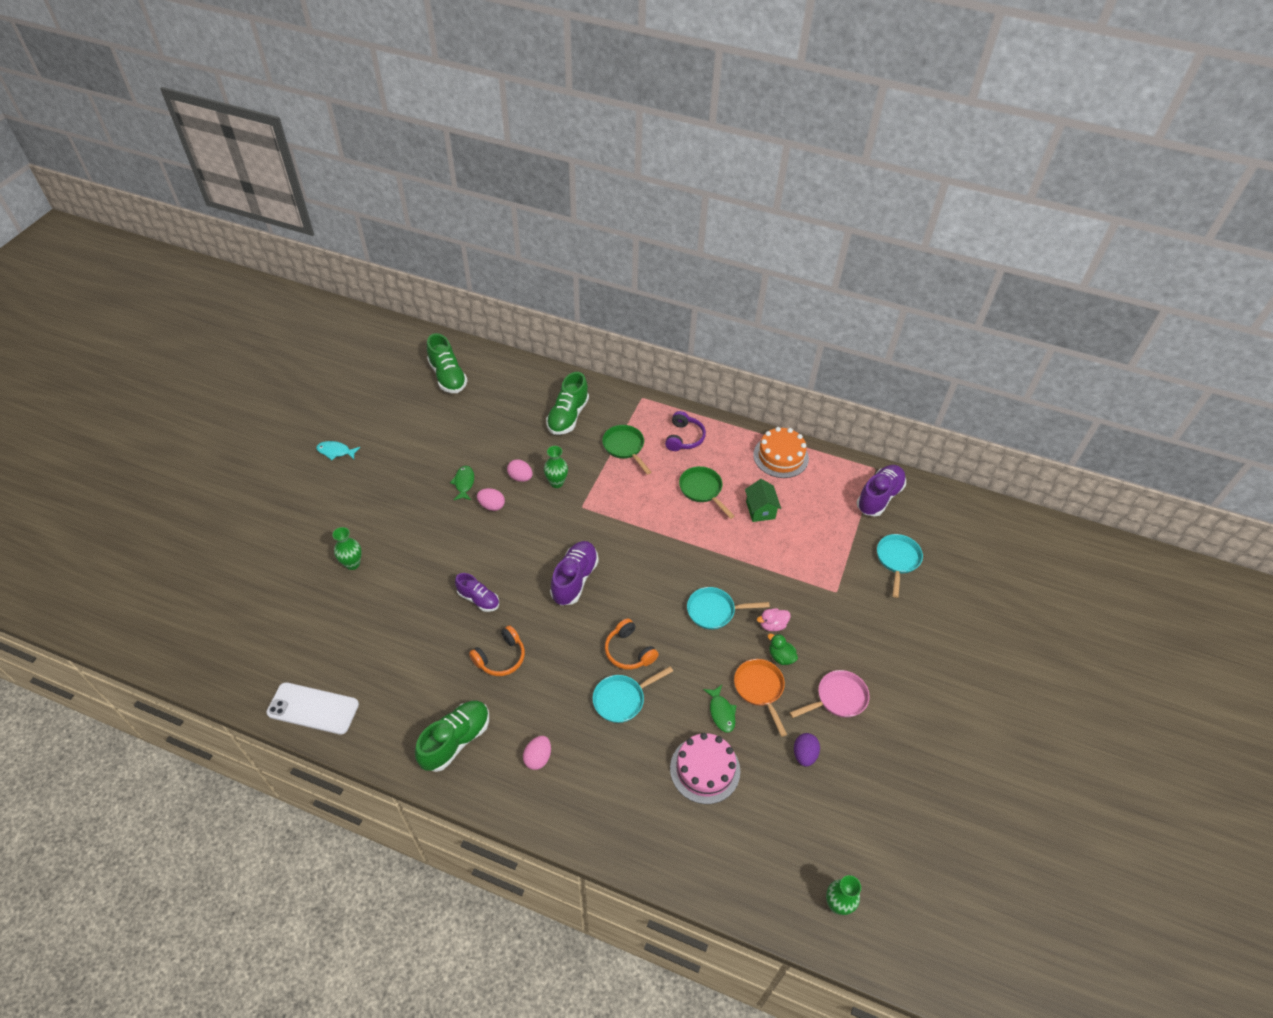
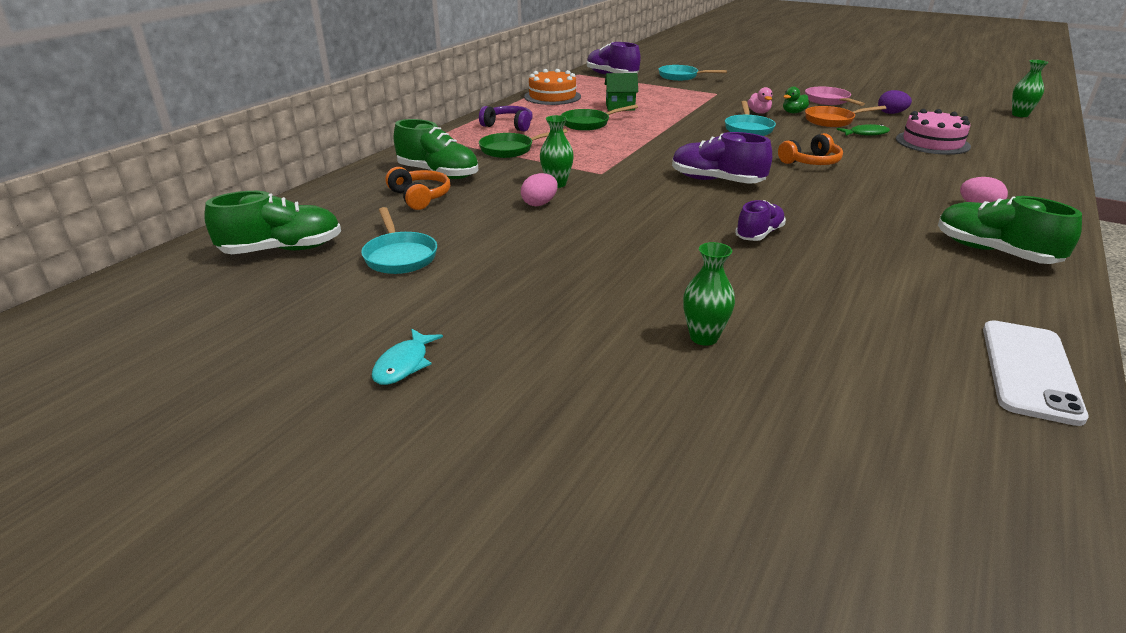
camera: 80 degrees left, 20 degrees down
(464, 483) = (537, 240): green fish -> none
(492, 506) = (588, 222): pink egg -> none
(500, 657) = (849, 223): orange headphones -> orange headphones (420, 197)
(622, 699) = (874, 167): turquoise pan -> turquoise pan (399, 256)

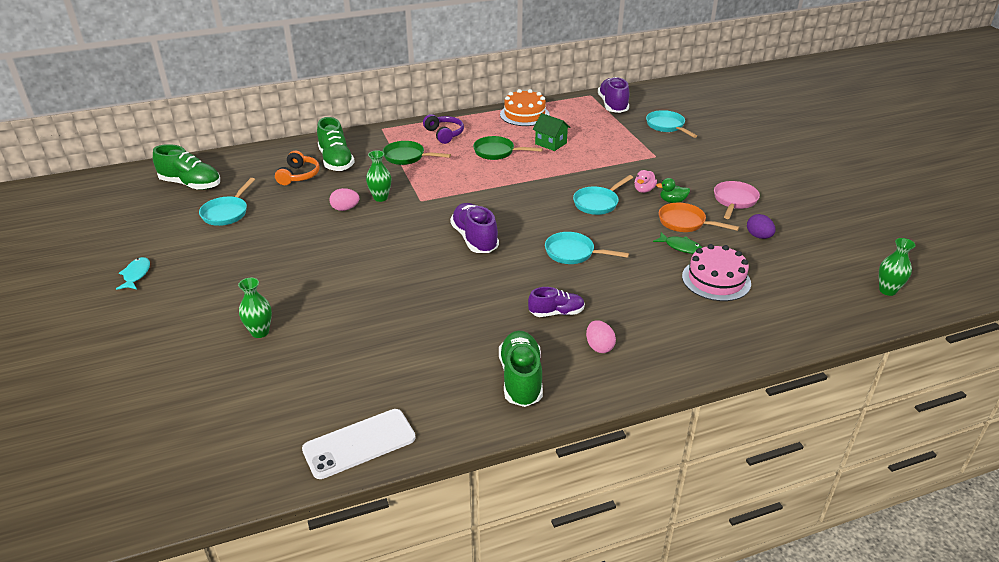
camera: 40 degrees right, 5 degrees up
(404, 364) = (136, 274): turquoise fish -> turquoise fish turned 120 degrees clockwise
(759, 234) = (413, 290): purple shoe -> purple shoe (556, 313)
(811, 162) = (573, 253): orange headphones -> turquoise pan

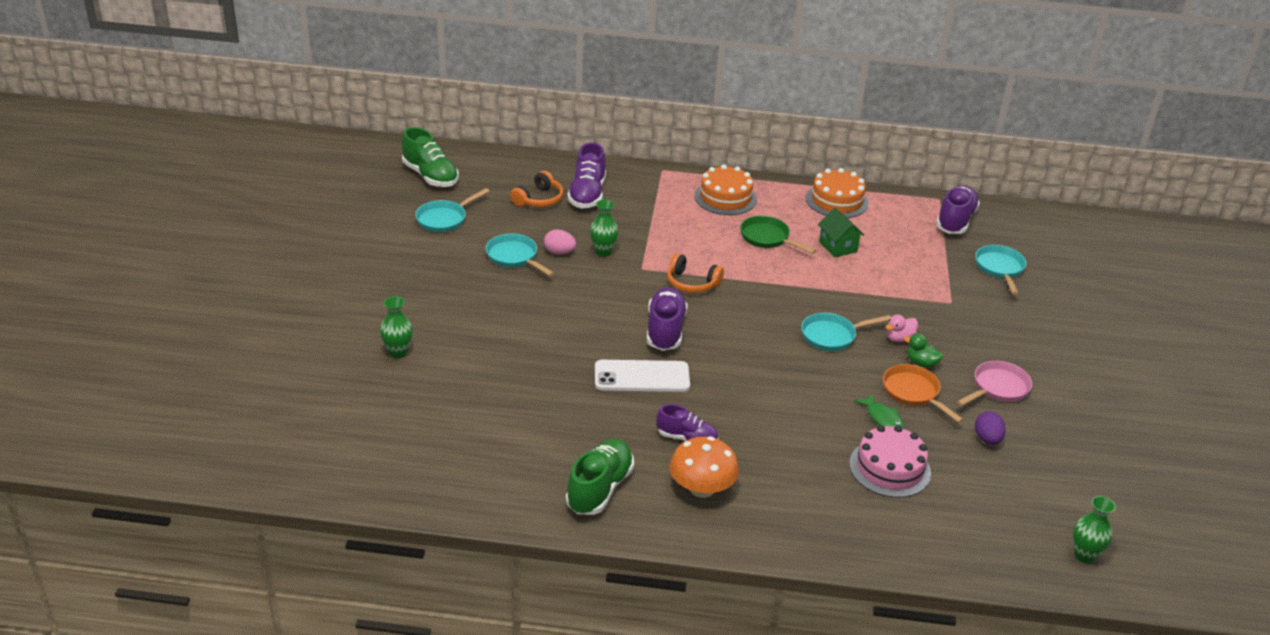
camera: 25 degrees right, 0 degrees up
(136, 274) = (327, 256): turquoise fish -> none
(336, 161) = (587, 195): green shoe -> purple shoe
(359, 444) = (414, 488): white phone -> white phone (642, 377)
(407, 157) = (665, 213): green pan -> none
(444, 134) = (725, 197): purple headphones -> orange cake
(467, 199) = (692, 283): none -> orange headphones
(573, 253) = (757, 382): turquoise pan -> turquoise pan (514, 257)
(599, 347) = (702, 488): pink egg -> orange mushroom

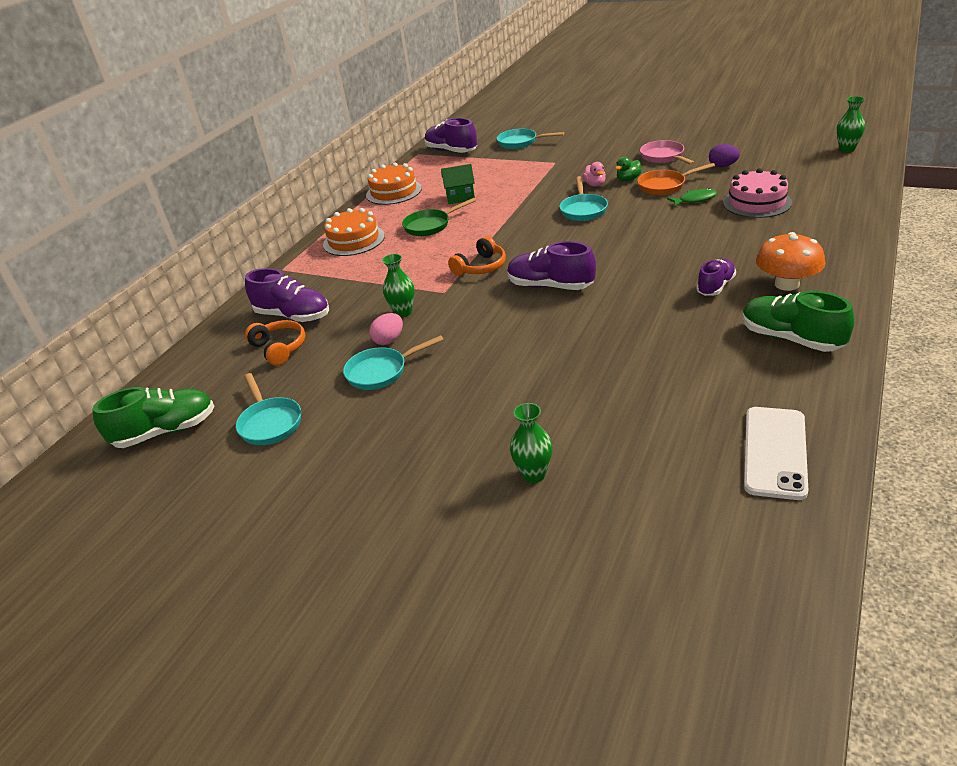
camera: 65 degrees left, 0 degrees up
(642, 377) = (619, 304): white phone -> white phone (775, 452)

